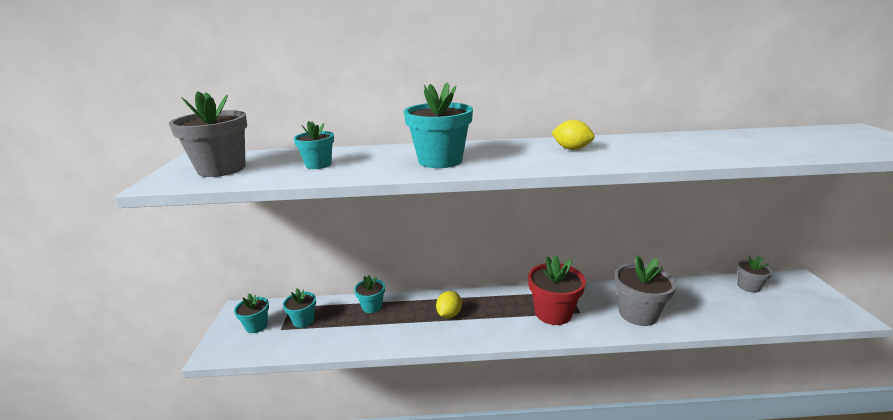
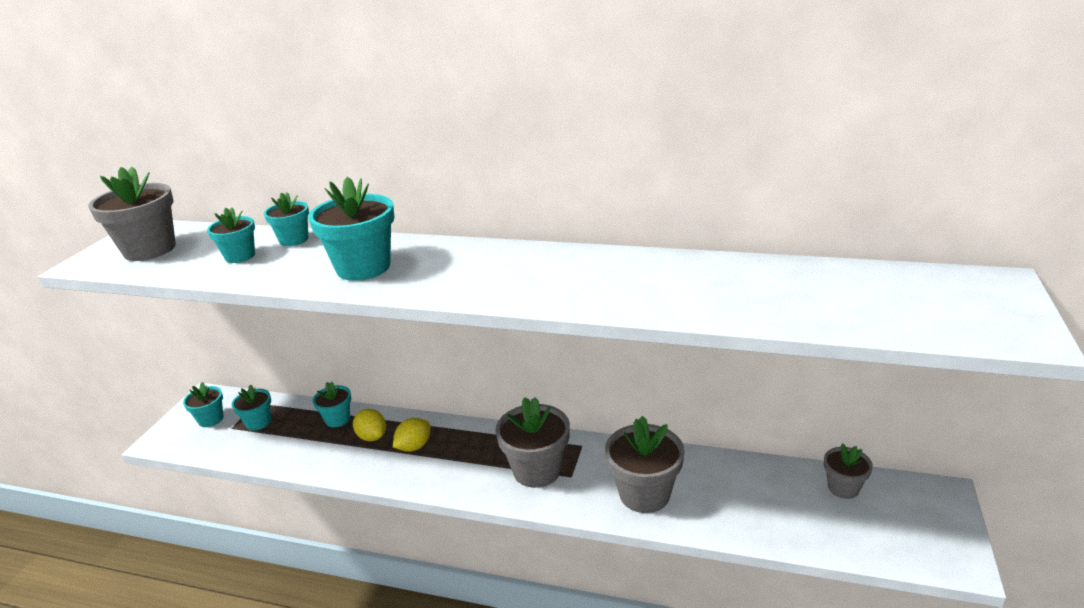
camera: 20 degrees right, 5 degrees up
(354, 152) = (294, 240): none -> turquoise flower pot
(553, 313) = (537, 470): red flower pot -> grey flower pot
(571, 149) = (531, 268): yellow lemon -> yellow lemon (372, 436)

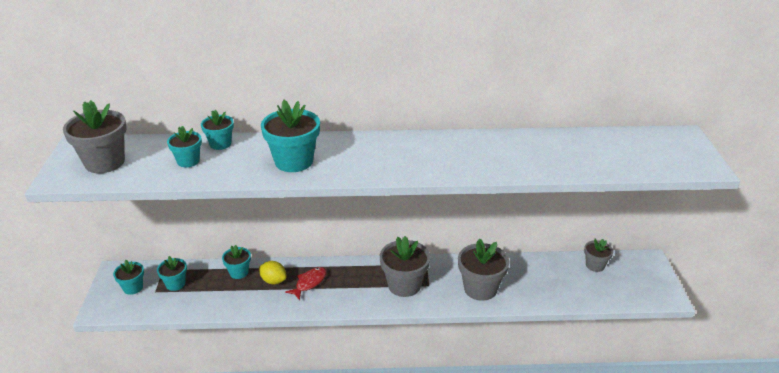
camera: 20 degrees left, 5 degrees up
(414, 446) = (309, 283): yellow lemon -> red fish

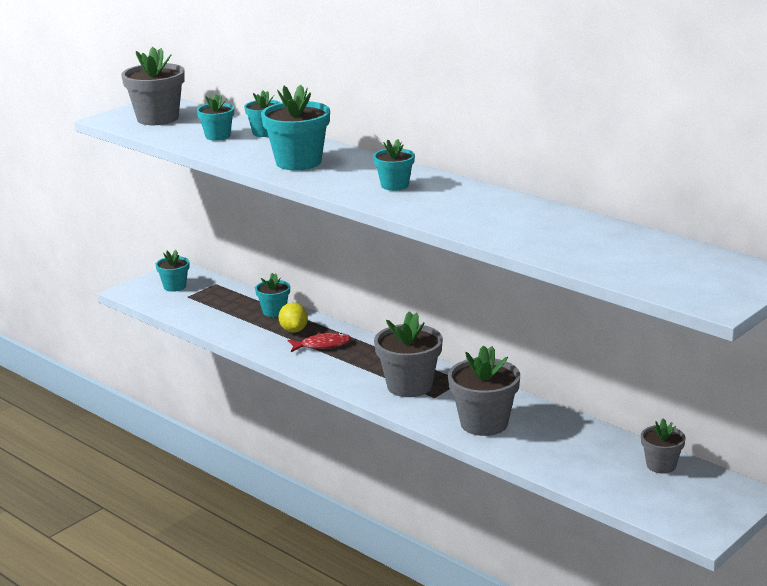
camera: 45 degrees right, 10 degrees down
(175, 284) = (210, 298): turquoise flower pot -> turquoise flower pot (394, 185)

